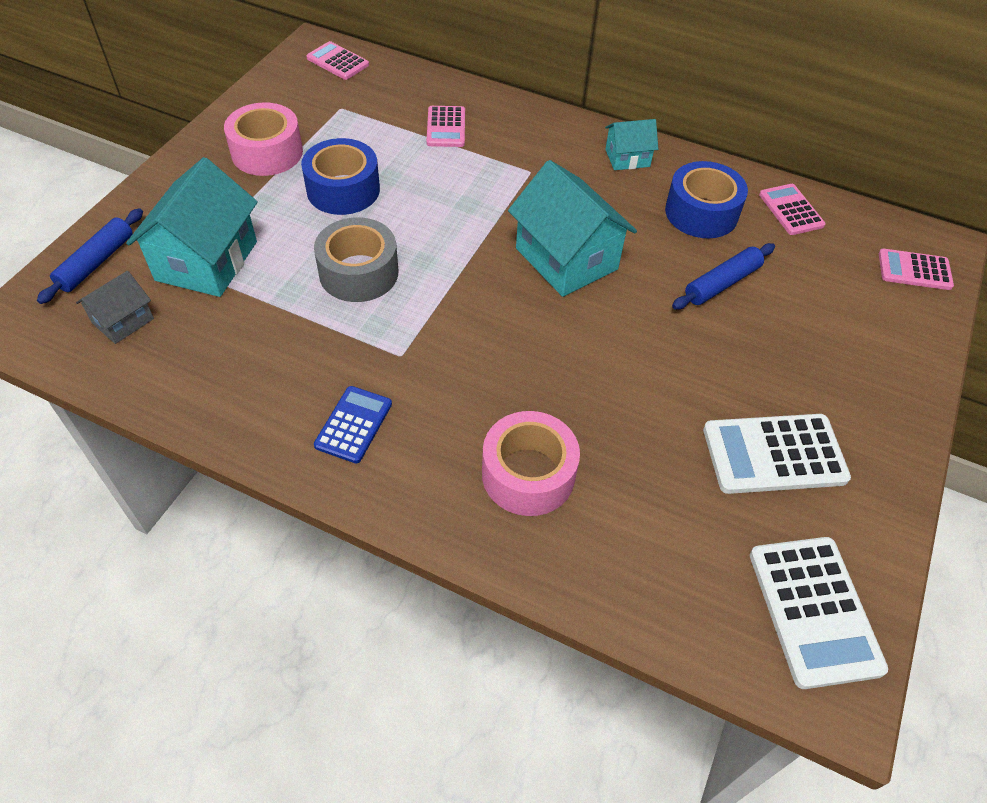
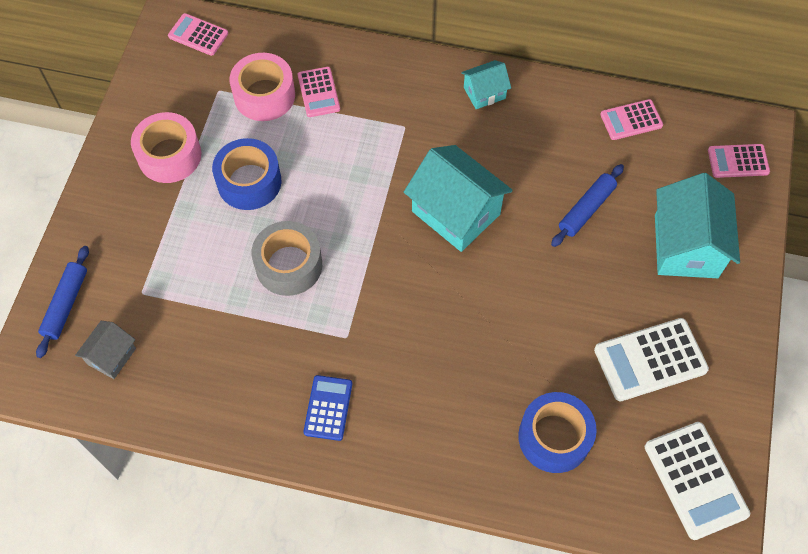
camera: 10 degrees left, 10 degrees up
(206, 261) = (158, 282): turquoise house -> turquoise house (686, 246)
(528, 474) = (471, 419): pink tape -> pink tape (264, 95)
(701, 212) = (557, 139): blue tape -> blue tape (554, 437)
(791, 210) = (631, 120): pink calculator -> pink calculator turned 75 degrees counterclockwise

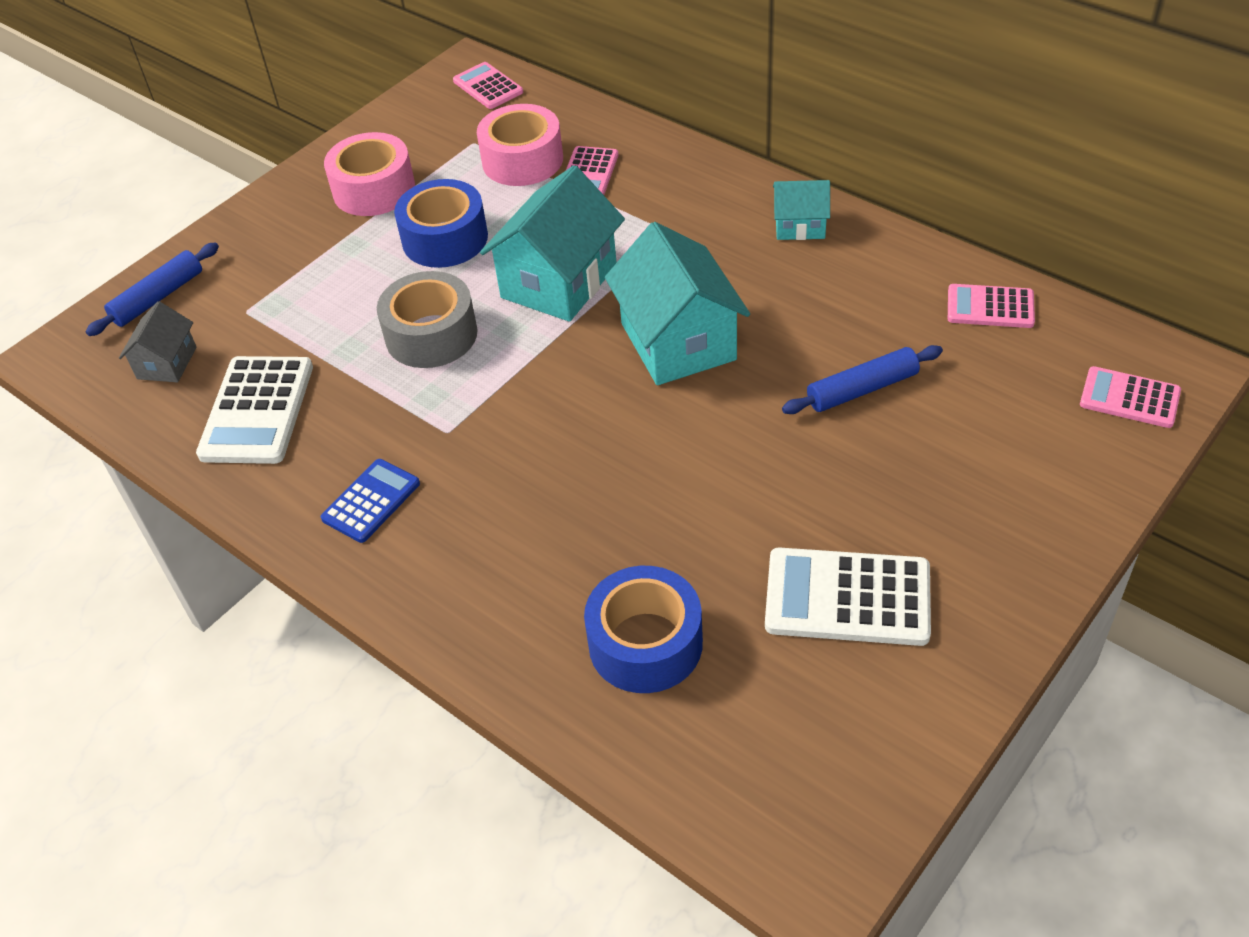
camera: 30 degrees right, 15 degrees down
(111, 356) = (167, 363): grey house -> grey house turned 45 degrees counterclockwise
(686, 246) = (986, 476): turquoise house -> turquoise house (559, 281)
(695, 480) = (825, 779): white calculator -> white calculator (257, 411)

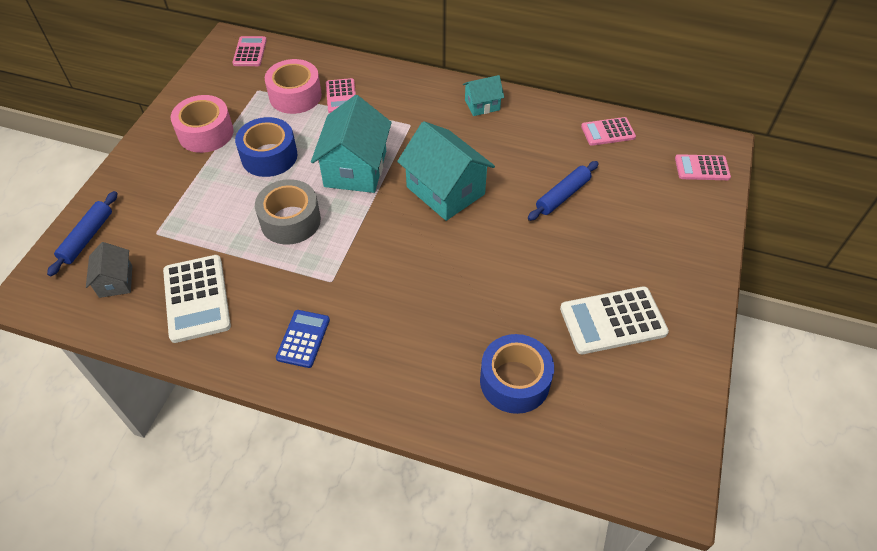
camera: 25 degrees left, 5 degrees up
(488, 87) = (250, 52): pink calculator -> pink calculator turned 60 degrees clockwise

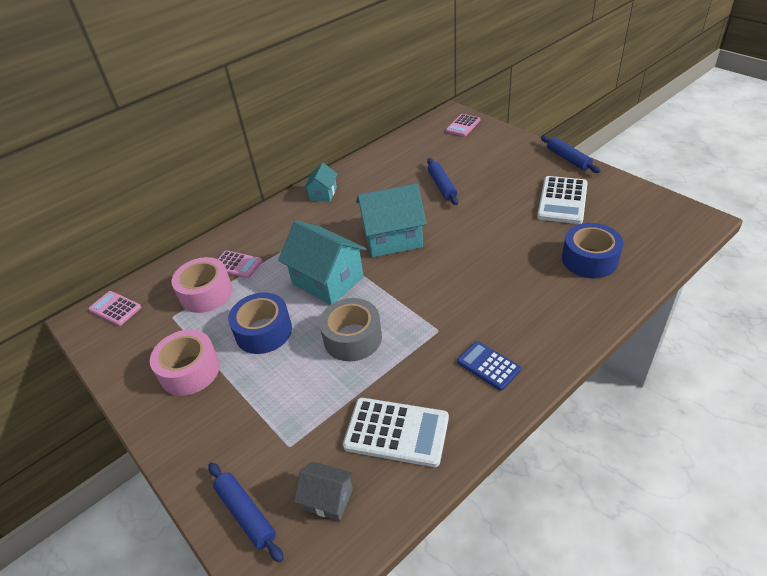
camera: 55 degrees left, 10 degrees down
(608, 132) = (401, 149): pink calculator -> none
(709, 300) = (568, 159): none -> blue rolling pin

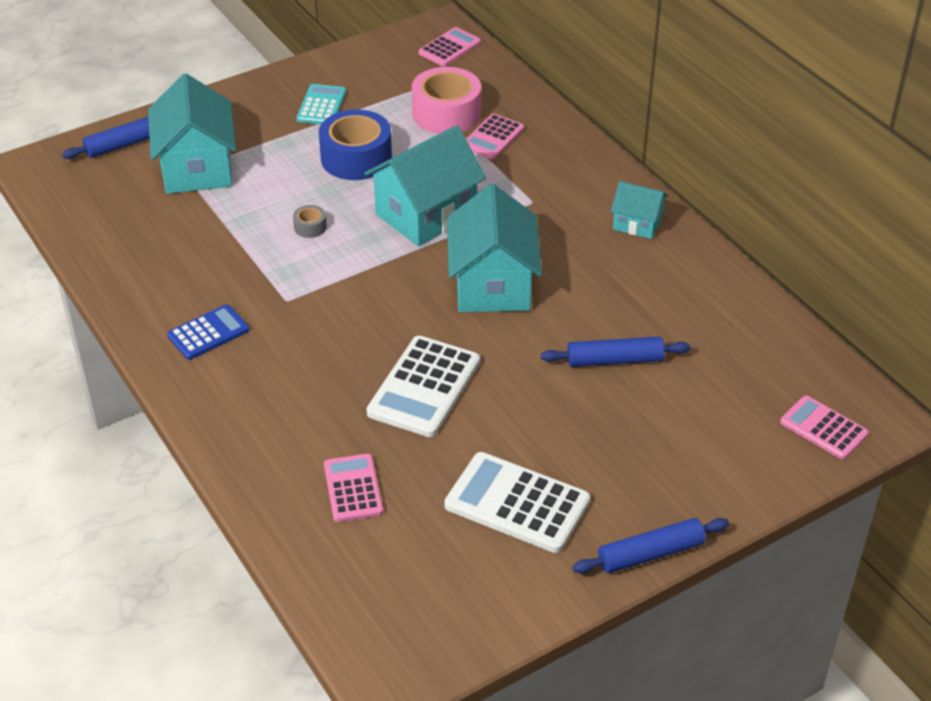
camera: 95 degrees right, 0 degrees up
(190, 370) = (321, 106): pink tape -> turquoise calculator
(282, 437) = (197, 168): none -> turquoise house
(328, 499) = (111, 193): grey house -> none
(352, 338) = (310, 227): grey tape -> grey tape, size x0.44
(396, 432) = (158, 246): white calculator -> white calculator (424, 387)
(589, 259) = (353, 488): blue tape -> pink calculator

